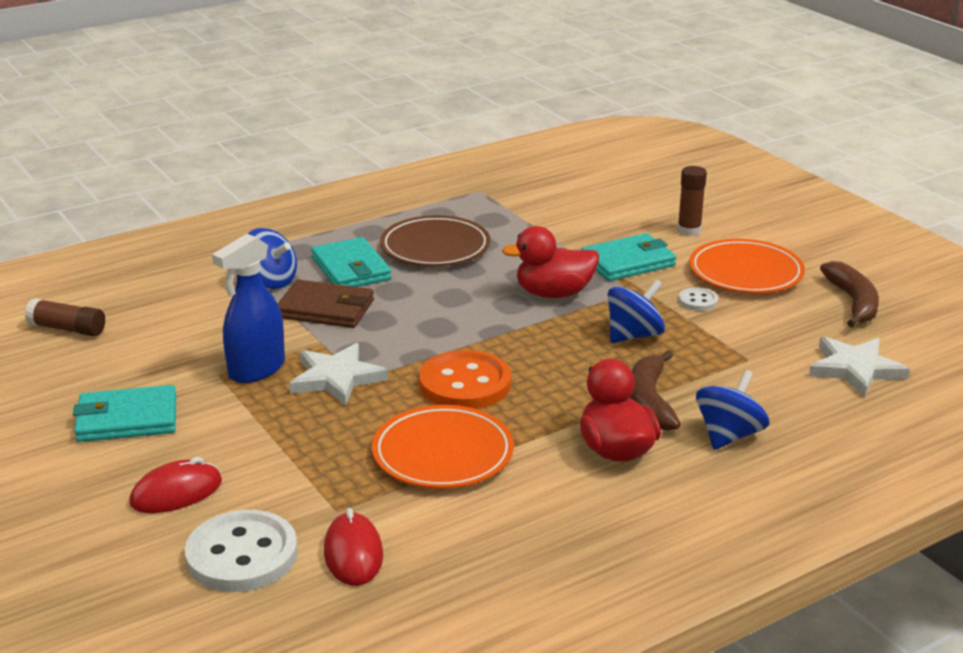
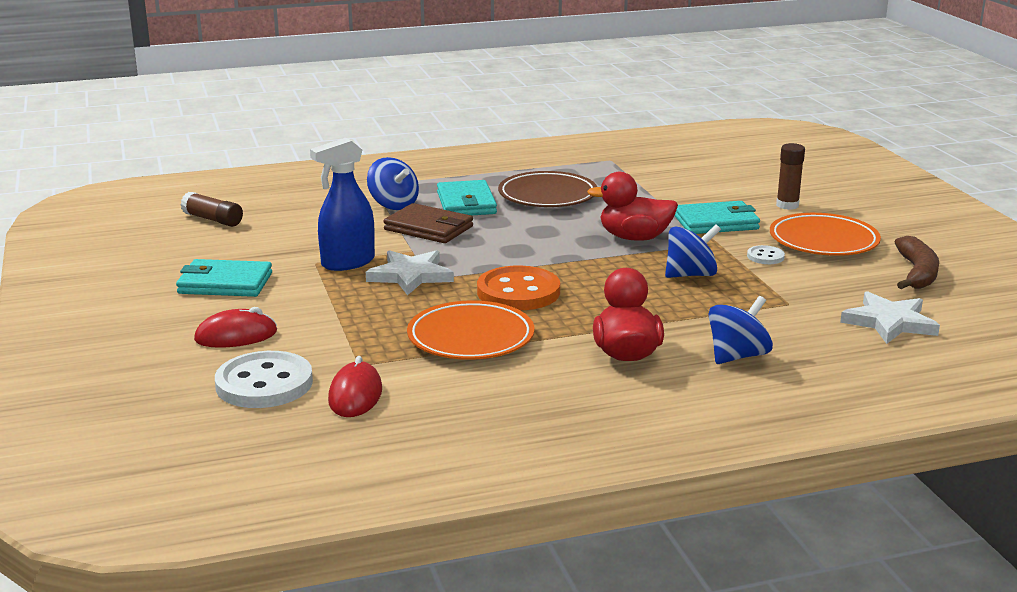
camera: 15 degrees right, 5 degrees down
(649, 401) = (677, 323): brown banana -> none

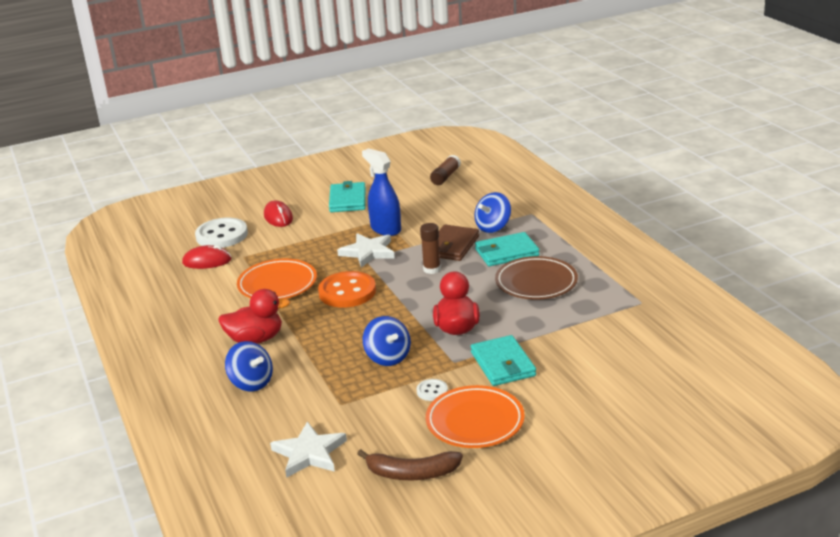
camera: 85 degrees right, 5 degrees up
(787, 205) = (560, 401): brown glue stick -> brown glue stick (432, 269)

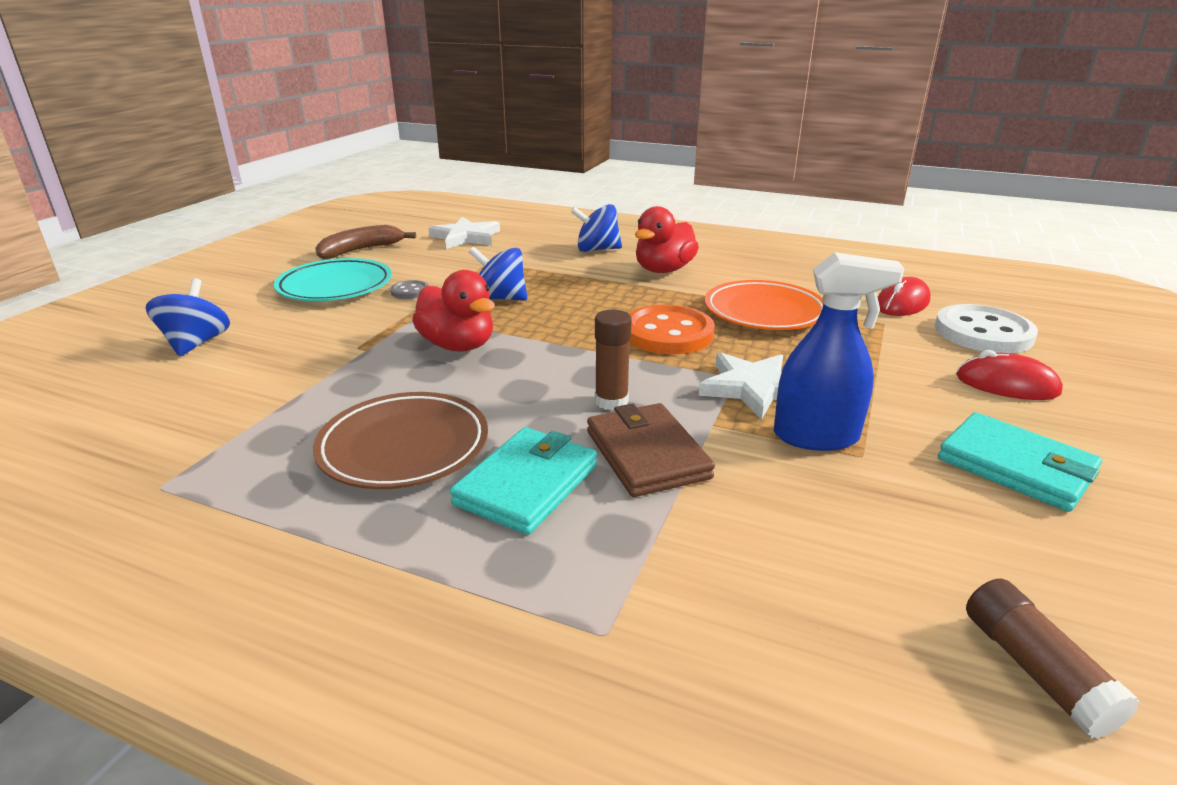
camera: 135 degrees right, 0 degrees up
(432, 391) = (410, 291): white button -> grey button
(475, 422) = (335, 286): orange plate -> turquoise plate
(493, 227) = (637, 537): blue spinning top -> blue spinning top (196, 344)
(503, 364) = (351, 332): turquoise wallet -> none

